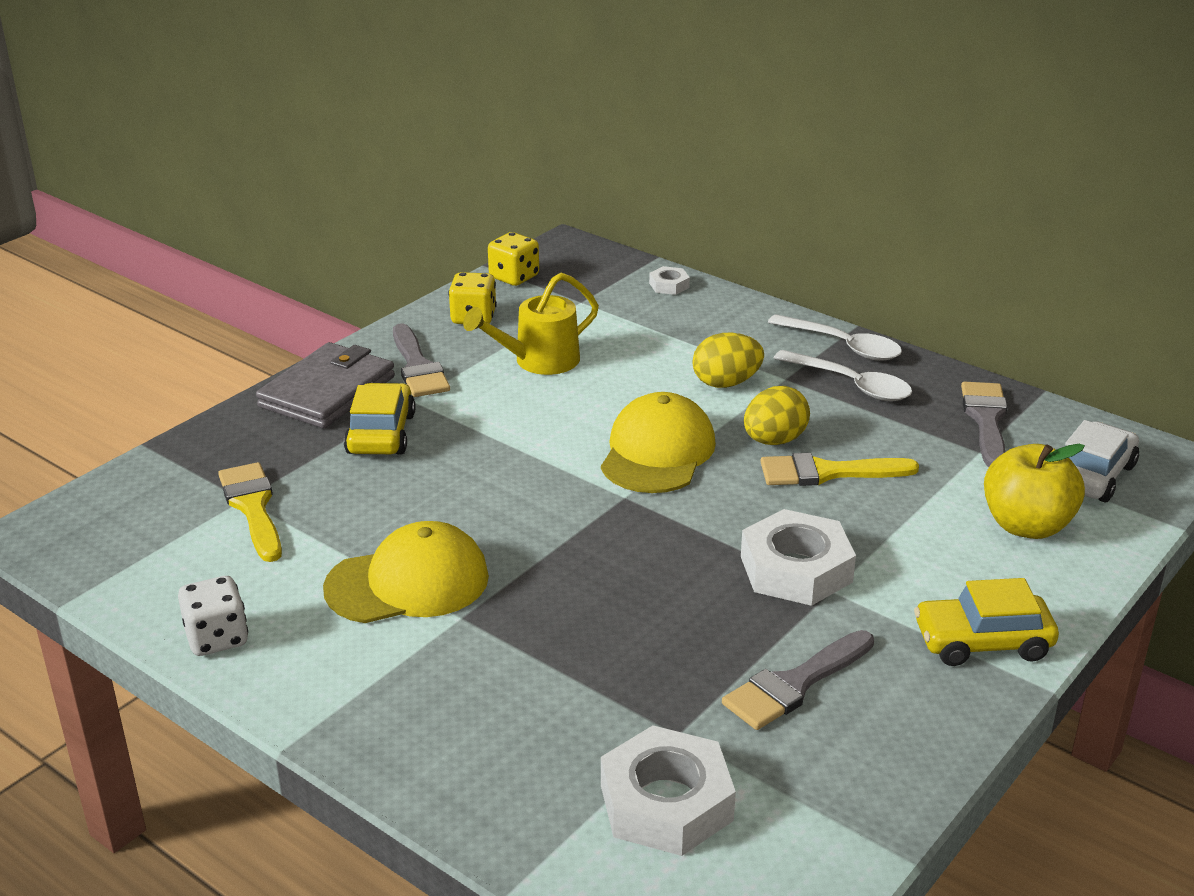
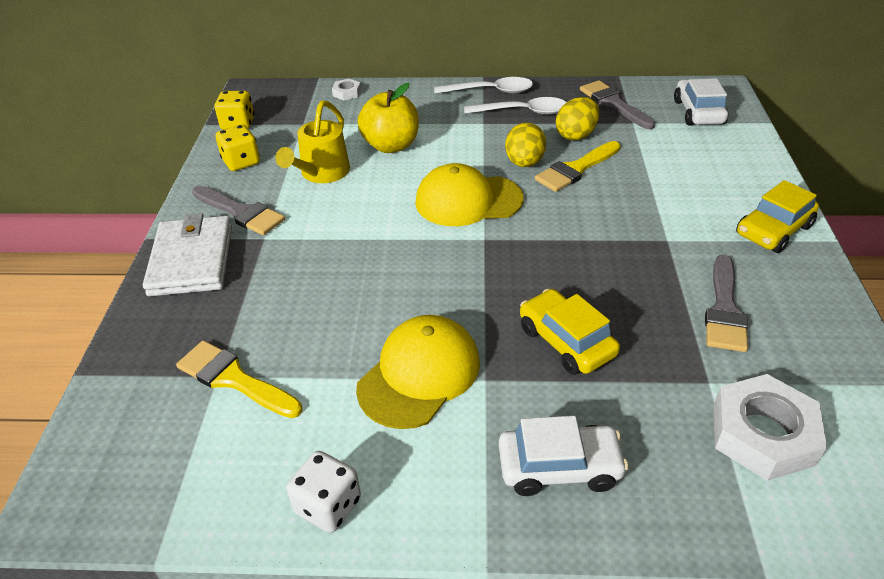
camera: 35 degrees left, 10 degrees up
(328, 392) = (192, 260): grey wallet -> white wallet
(381, 434) = (269, 273): yellow car -> yellow car (566, 341)
(435, 717) = (559, 467): none -> white car
(657, 452) = (468, 200): yellow cap -> yellow cap turned 75 degrees counterclockwise
(726, 383) = (454, 139): yellow egg -> yellow egg (576, 135)
(796, 569) = (634, 236): white nut -> none
(1026, 526) = (706, 153): yellow apple -> yellow apple (391, 146)

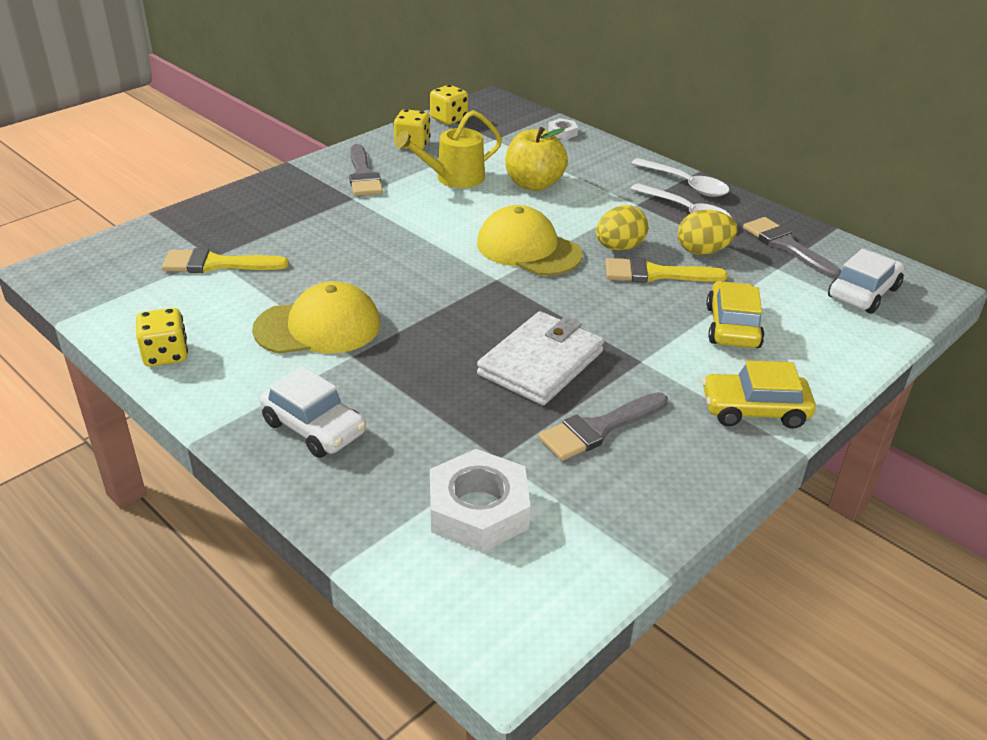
camera: 40 degrees right, 5 degrees down
(192, 260) = (293, 187): white wallet -> white wallet (541, 363)
(234, 379) = (217, 264): yellow brush -> yellow brush turned 75 degrees counterclockwise
(328, 506) = (165, 355): white dice -> yellow dice
(566, 341) = (441, 370): yellow car -> yellow car (732, 327)
(614, 104) = (786, 246): grey brush -> grey brush turned 45 degrees counterclockwise

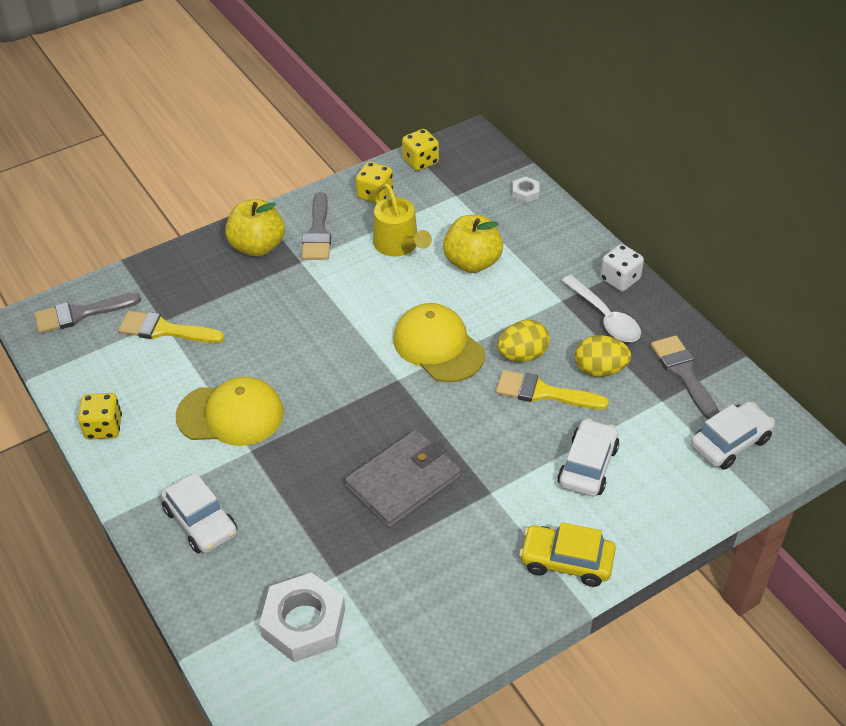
camera: 15 degrees right, 10 degrees up
(301, 191) = (257, 246): none -> yellow apple
(453, 178) = (399, 245): yellow watering can -> yellow watering can turned 105 degrees counterclockwise
(541, 363) = (403, 482): white wallet -> grey wallet
(599, 428) = (427, 559): grey brush -> grey brush (80, 314)
(685, 184) = (620, 279): white spoon -> white dice
(732, 327) = (587, 466): yellow car -> white car

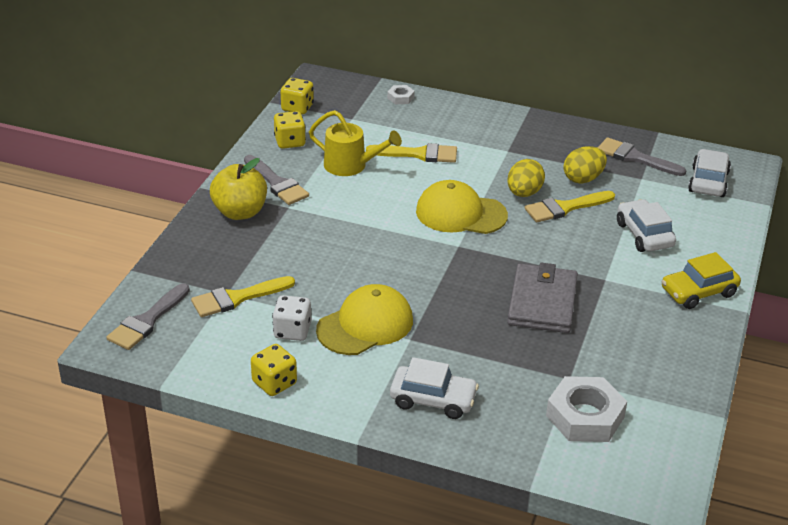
camera: 40 degrees left, 10 degrees down
(472, 262) = (418, 154): yellow apple -> yellow brush
(605, 317) = (548, 148): white spoon -> none
(620, 279) = (530, 123): white dice -> white dice (292, 331)

